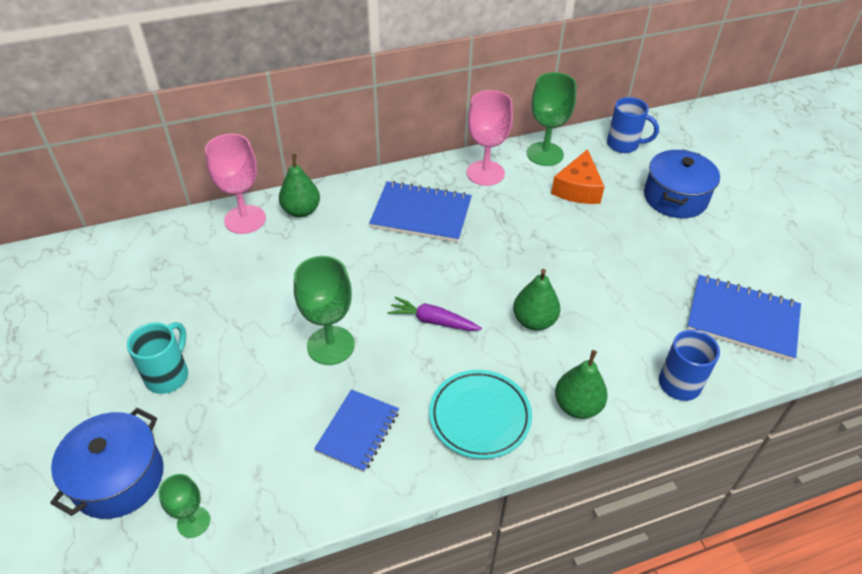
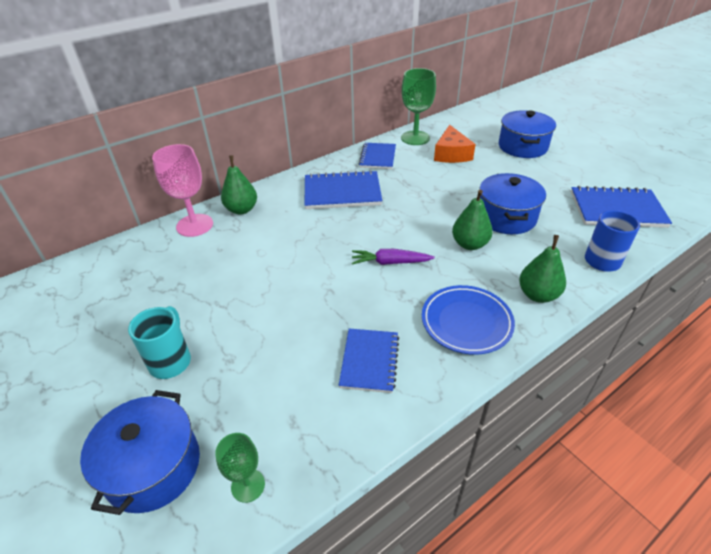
camera: 15 degrees left, 5 degrees down
(330, 345) = (313, 300): green goblet -> none
(480, 416) = (466, 322): turquoise plate -> blue plate
(485, 173) = (378, 157): pink goblet -> blue notebook
(597, 296) = (506, 217): none -> blue pot
(624, 145) = (468, 123): blue mug -> none

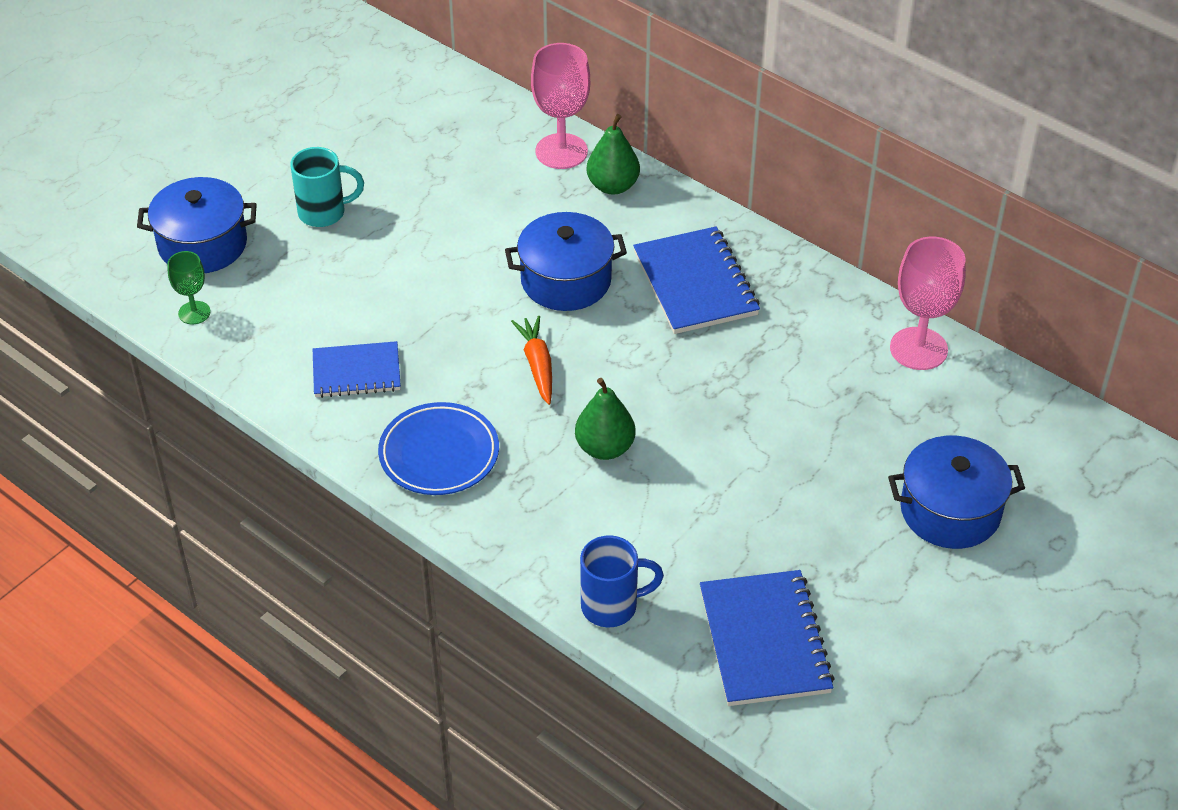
camera: 75 degrees right, 5 degrees up
(378, 157) = (824, 308): blue notebook -> none
(390, 262) = (537, 365): purple carrot -> orange carrot
(415, 138) = (918, 349): green goblet -> pink goblet
(451, 154) = (876, 406): orange cheese -> none
(506, 217) = (691, 489): blue pot -> blue pot (566, 280)
(538, 295) = (510, 527): green pear -> none

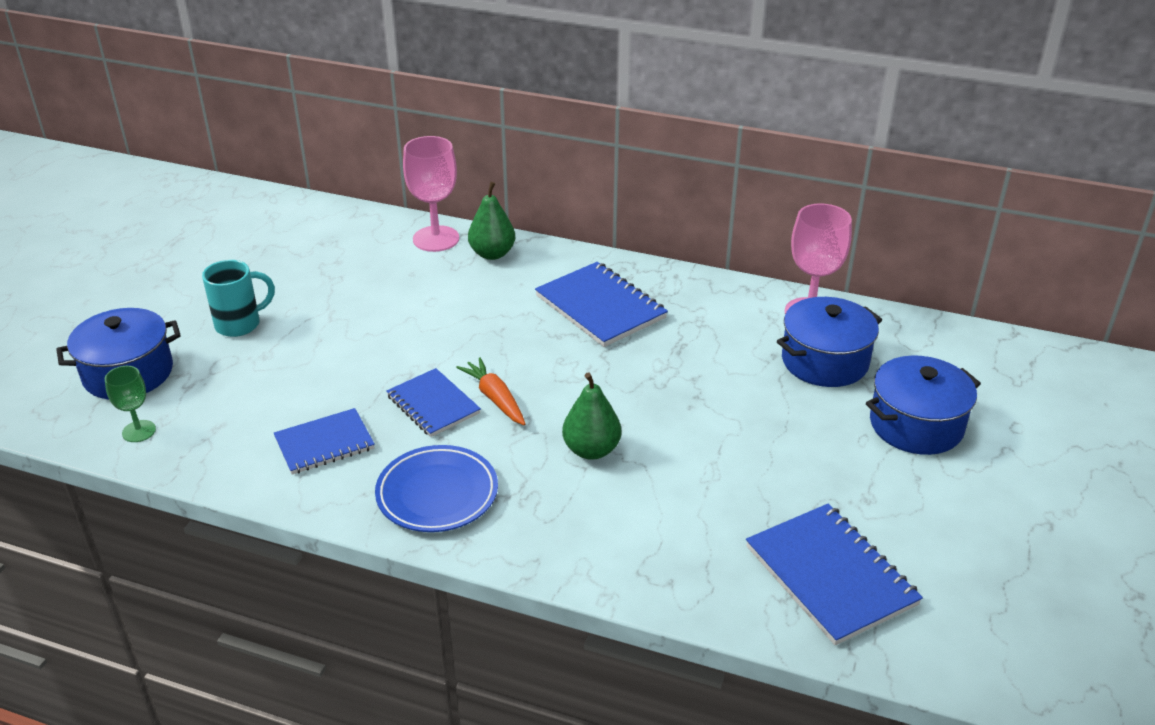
camera: 20 degrees left, 10 degrees down
(475, 356) = (433, 405): none -> blue notebook
(566, 280) = (487, 328): blue pot -> blue pot (824, 361)
(611, 606) = (672, 585): blue mug -> none

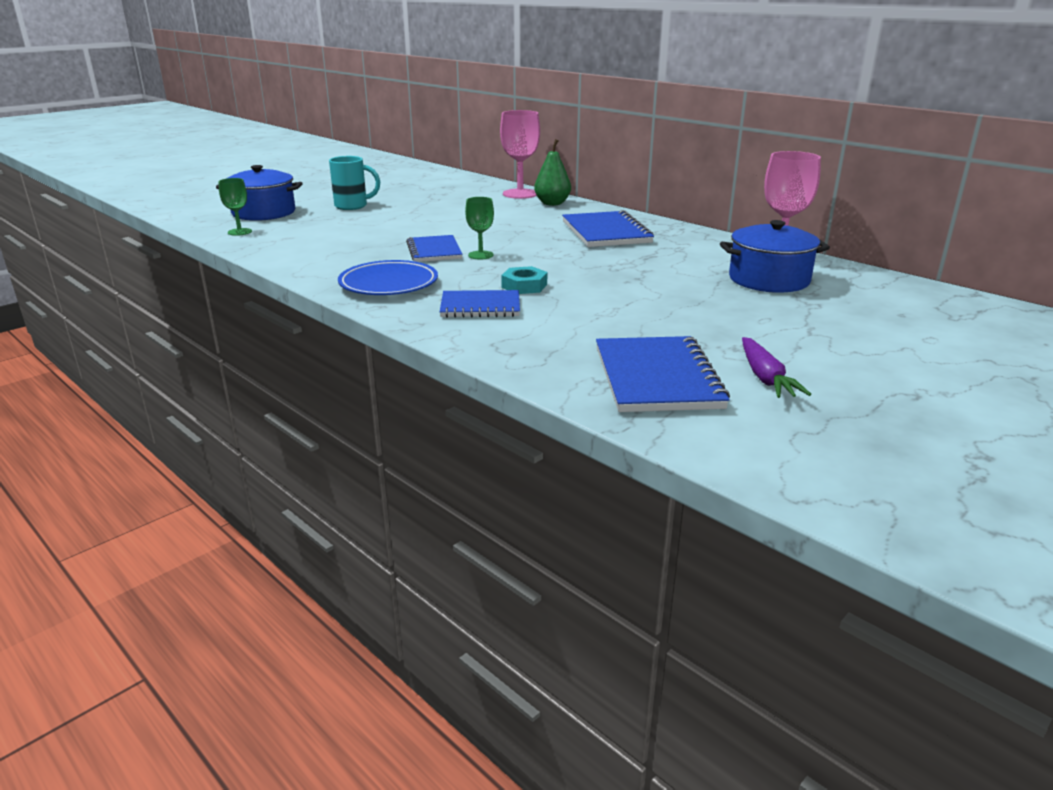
camera: 25 degrees right, 10 degrees down
(324, 444) = (342, 253): blue notebook -> blue notebook (480, 307)
(495, 398) = (480, 255): orange carrot -> green goblet
(591, 450) = (524, 286): green pear -> turquoise nut
(916, 425) = (824, 321): blue pot -> none
(920, 541) = (765, 378): none -> purple carrot

